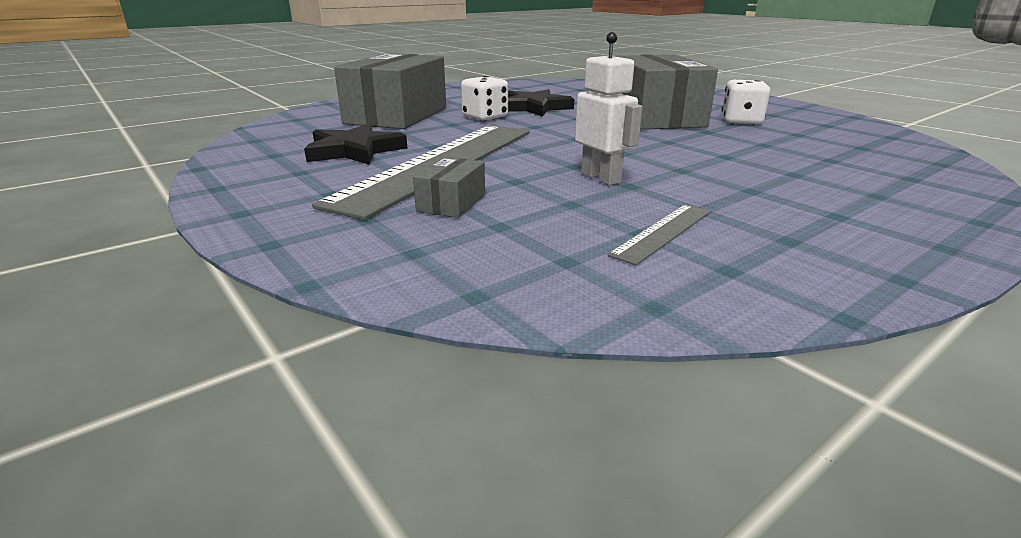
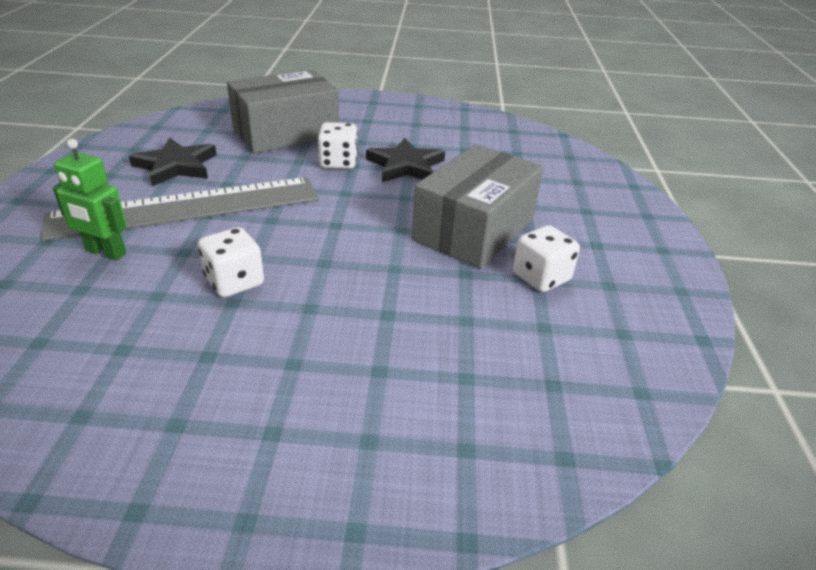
camera: 40 degrees right, 10 degrees up
(452, 203) = (105, 252): grey box -> green robot
(601, 178) = (234, 282): white robot -> white dice
(663, 232) = (132, 359): grey ruler -> none

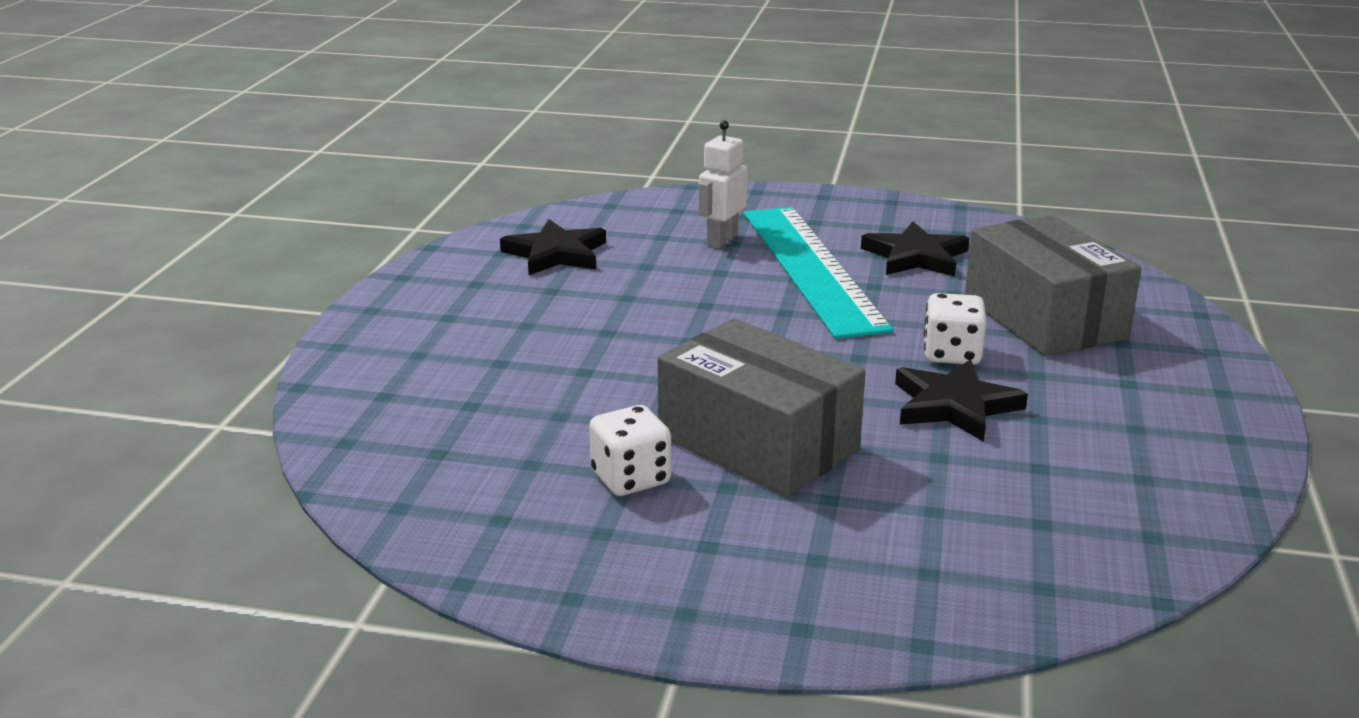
camera: 100 degrees right, 10 degrees down
(102, 364) = (556, 254): none -> black star
(105, 252) = (721, 240): green robot -> white robot
(187, 208) = (810, 268): grey ruler -> turquoise ruler
(234, 282) = (660, 296): white dice -> none

